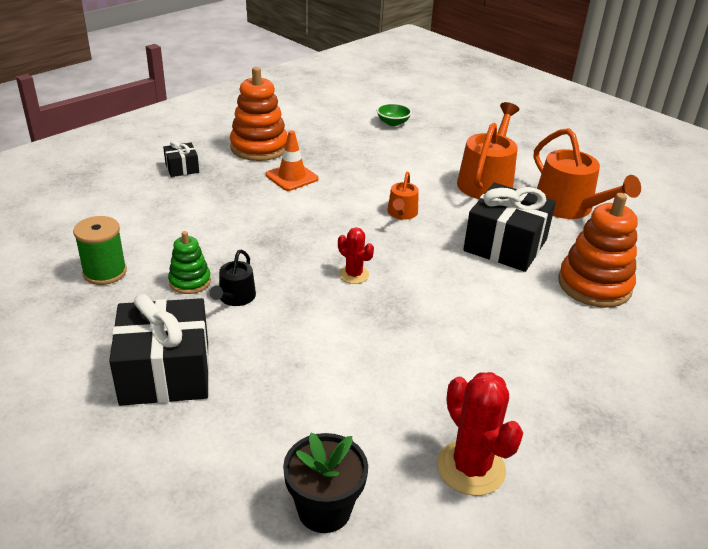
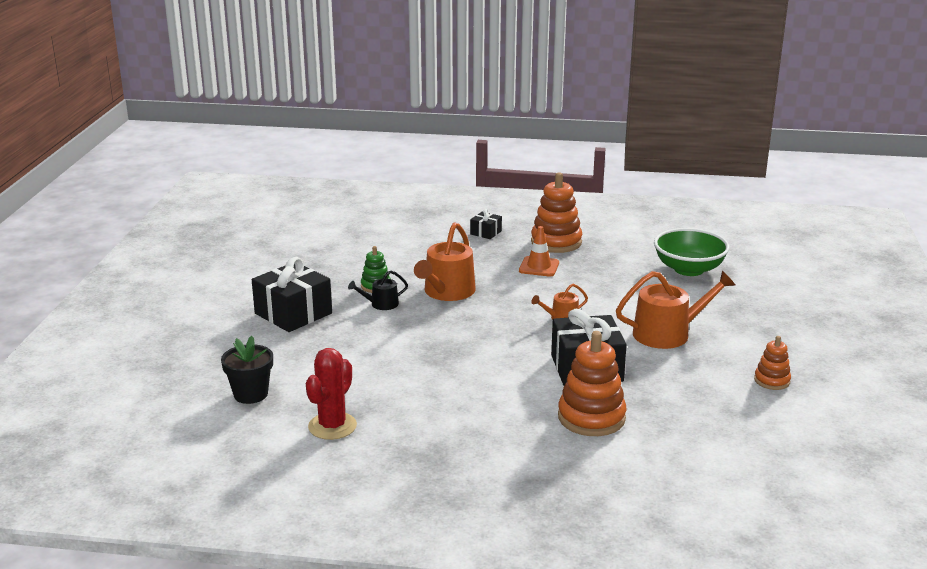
camera: 55 degrees right, 10 degrees down
(105, 272) = (348, 262): green spool -> none
(353, 275) = (460, 329): red cactus -> none
(393, 123) = (688, 269): green bowl -> green bowl, size x2.10
(569, 207) = (691, 378): orange watering can -> orange watering can (446, 292)
(604, 180) = (772, 381): none -> orange stacking toy

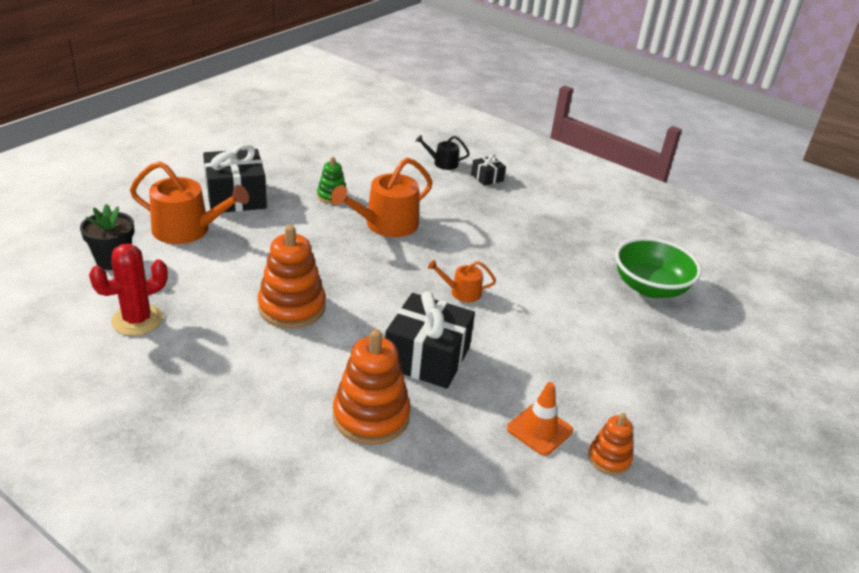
camera: 25 degrees right, 10 degrees up
(381, 304) = (316, 215): black watering can -> black watering can (442, 163)
(539, 267) = (499, 230): orange traffic cone -> orange traffic cone (539, 430)
(556, 242) = (543, 210): orange stacking toy -> orange stacking toy (292, 307)
(668, 333) = (552, 352): orange watering can -> orange watering can (188, 230)

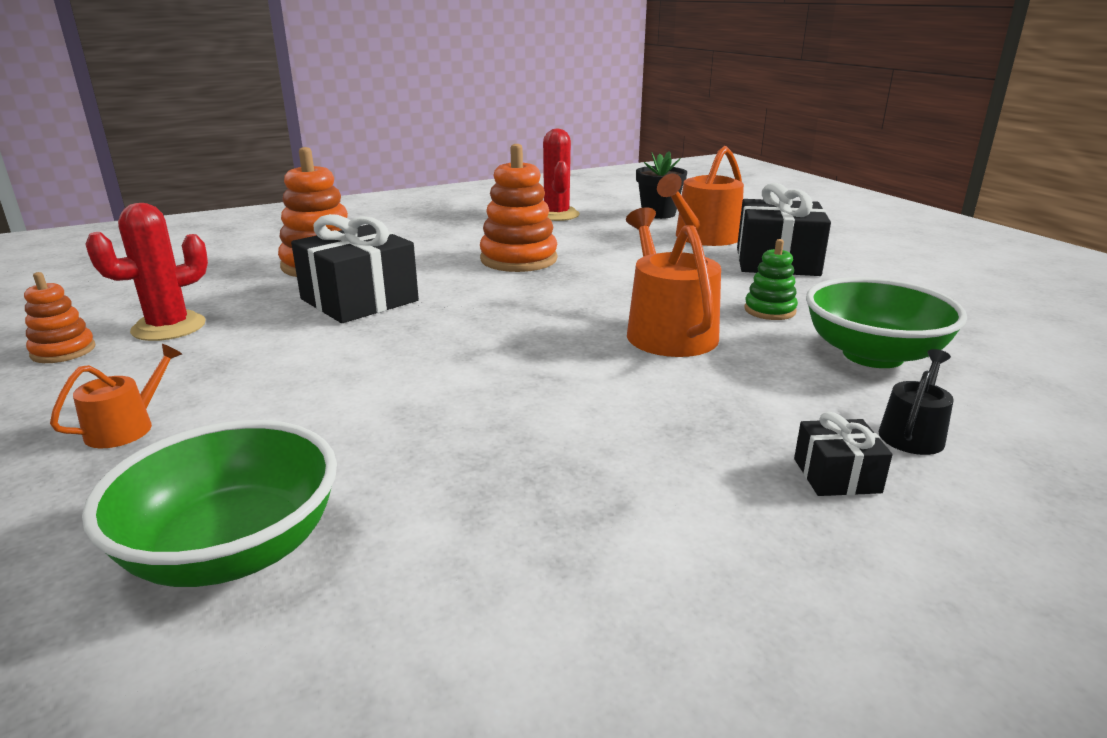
camera: 120 degrees right, 10 degrees down
(373, 169) = (872, 355): none -> green bowl
(461, 292) = (450, 345): orange watering can -> orange watering can (127, 427)
(539, 430) = (169, 327): orange traffic cone -> red cactus

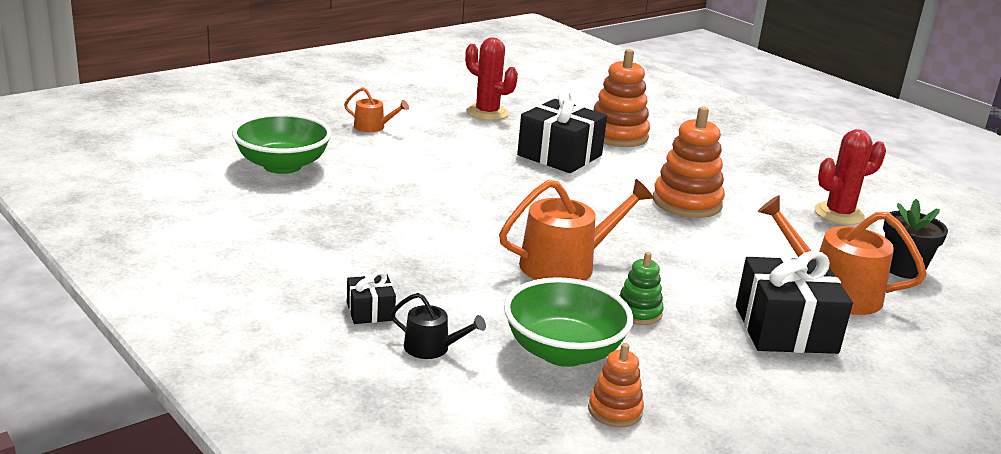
camera: 75 degrees right, 0 degrees up
(63, 351) = (446, 97): orange stacking toy -> orange stacking toy (615, 411)

